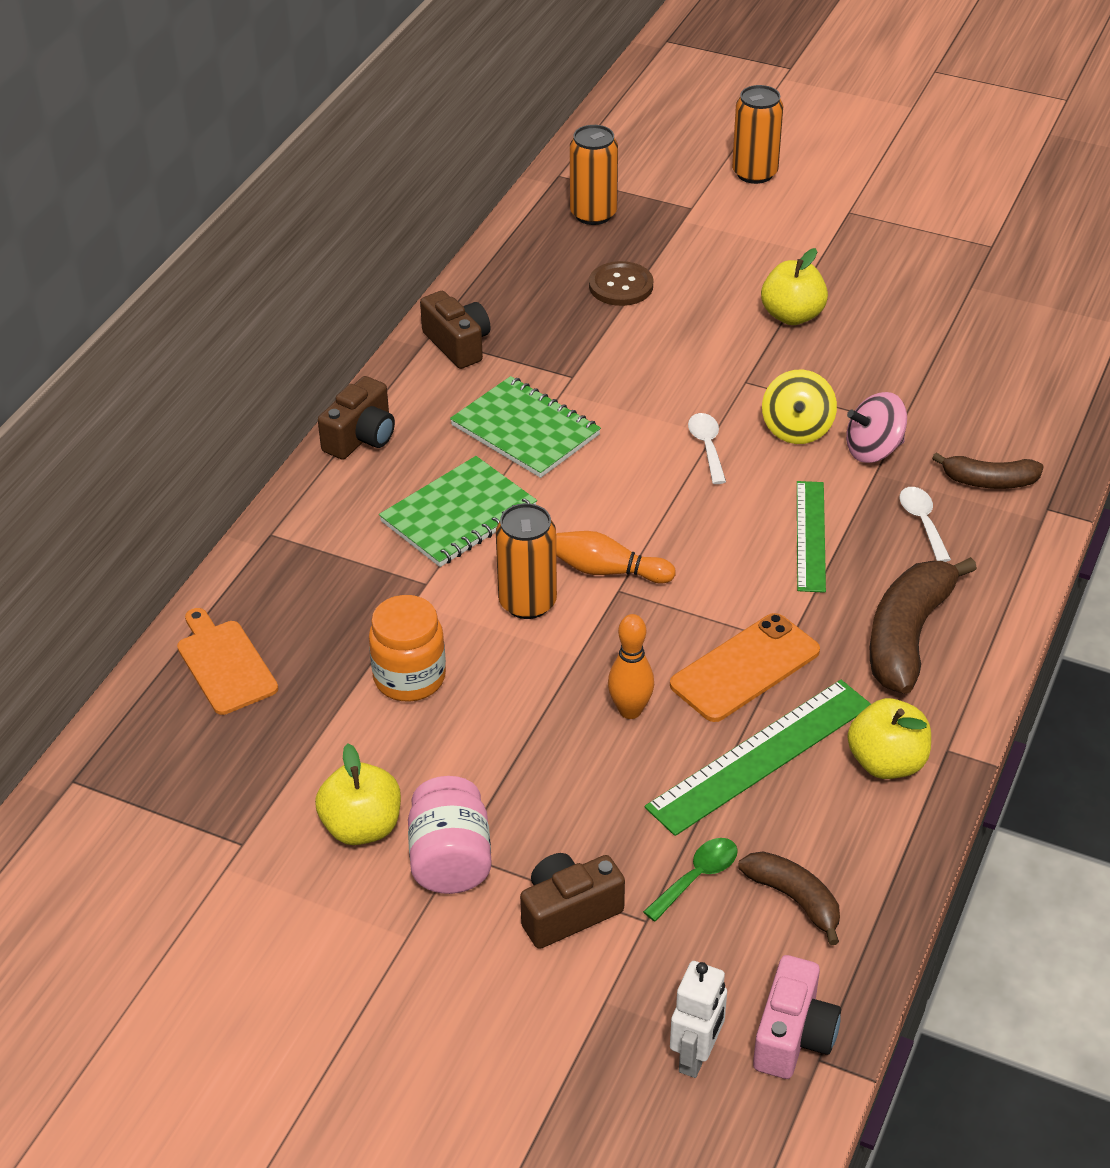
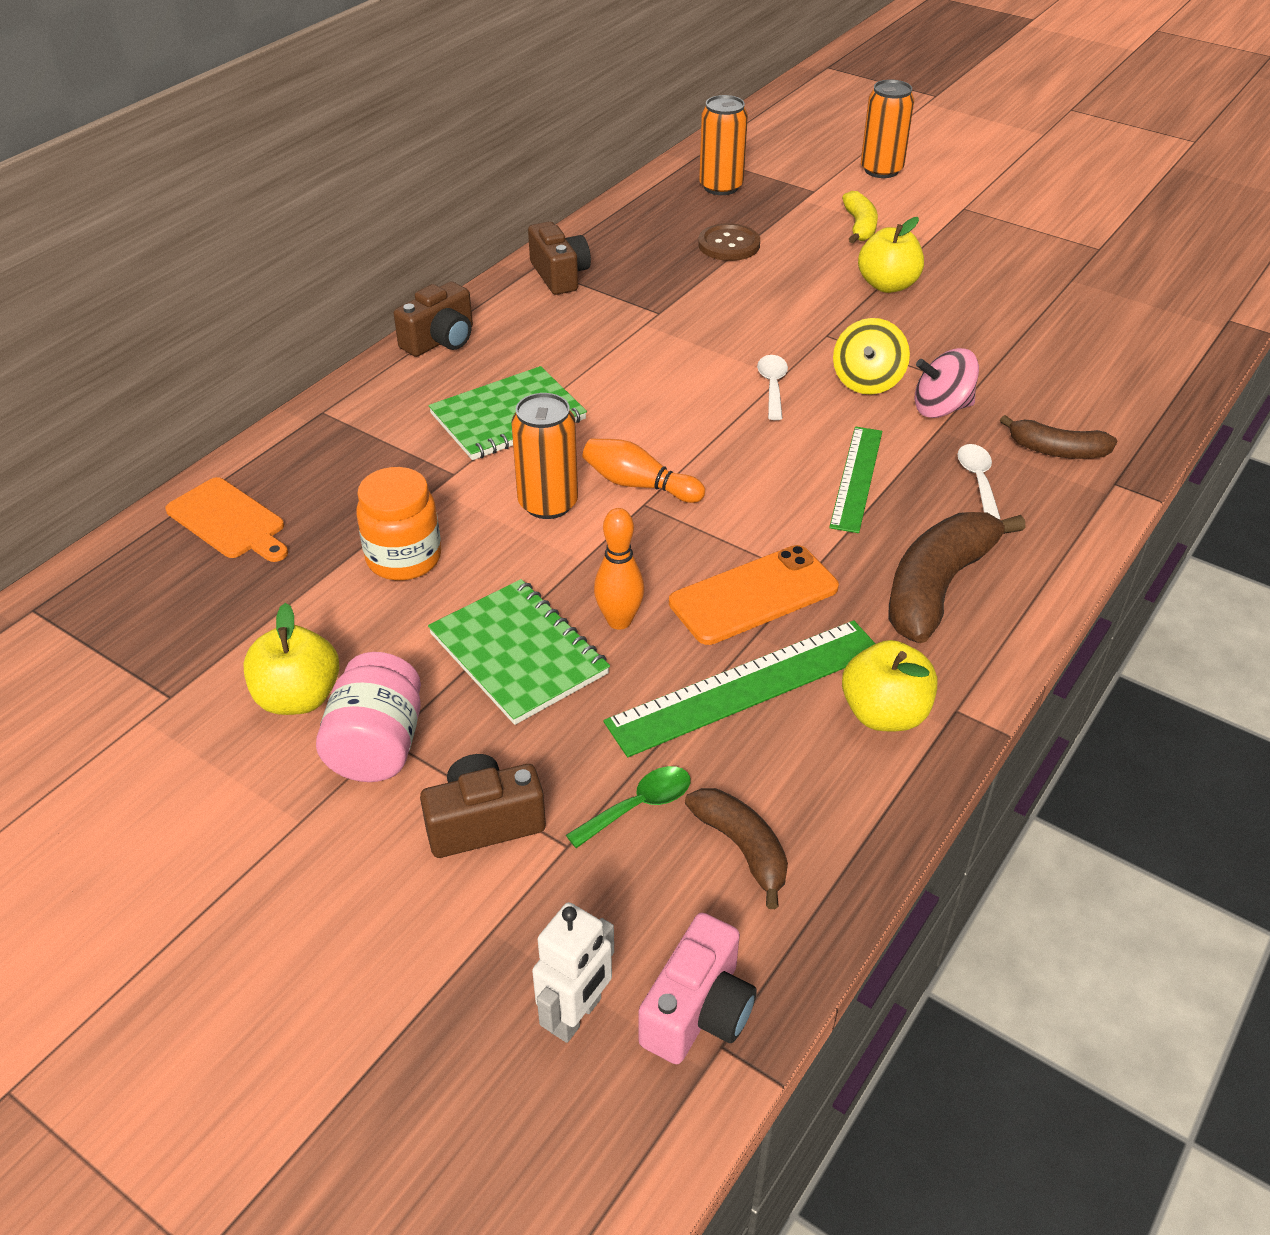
camera: 10 degrees right, 0 degrees up
(225, 664) = (229, 521): orange cutting board -> orange cutting board turned 150 degrees clockwise
(525, 430) = (598, 352): green notebook -> green notebook (518, 654)
(748, 247) = (859, 226): none -> yellow banana

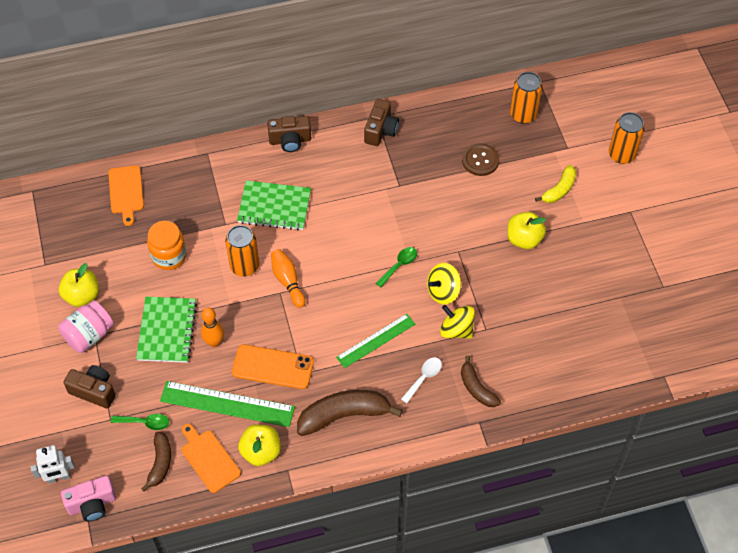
camera: 40 degrees right, 15 degrees up
(772, 386) = (399, 265): white spoon -> green spoon
(817, 782) = (209, 459): none -> orange cutting board
(941, 408) = (456, 330): pink spinning top -> yellow spinning top

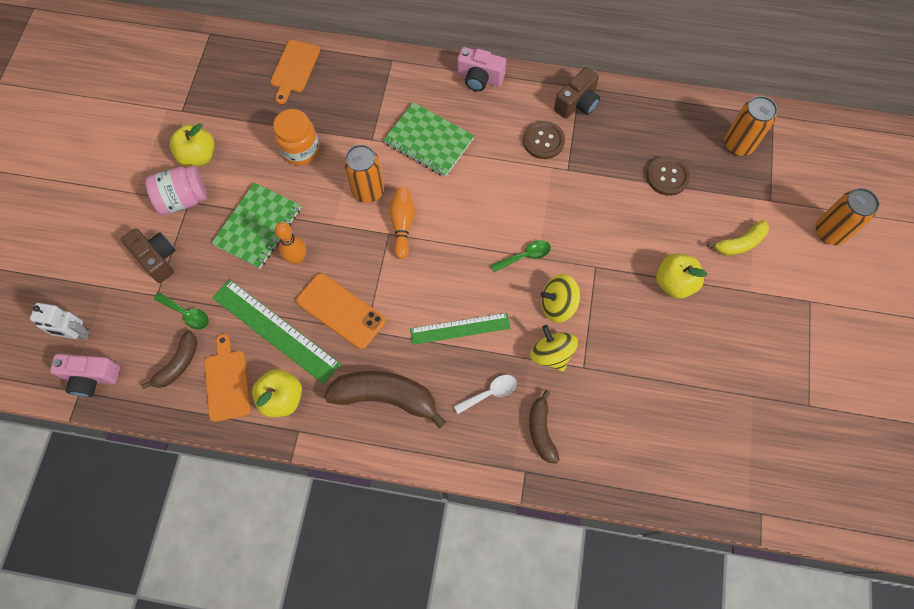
camera: 25 degrees right, 10 degrees up
(290, 140) = (479, 78): brown camera -> pink camera
(368, 170) = (543, 141): none -> brown button

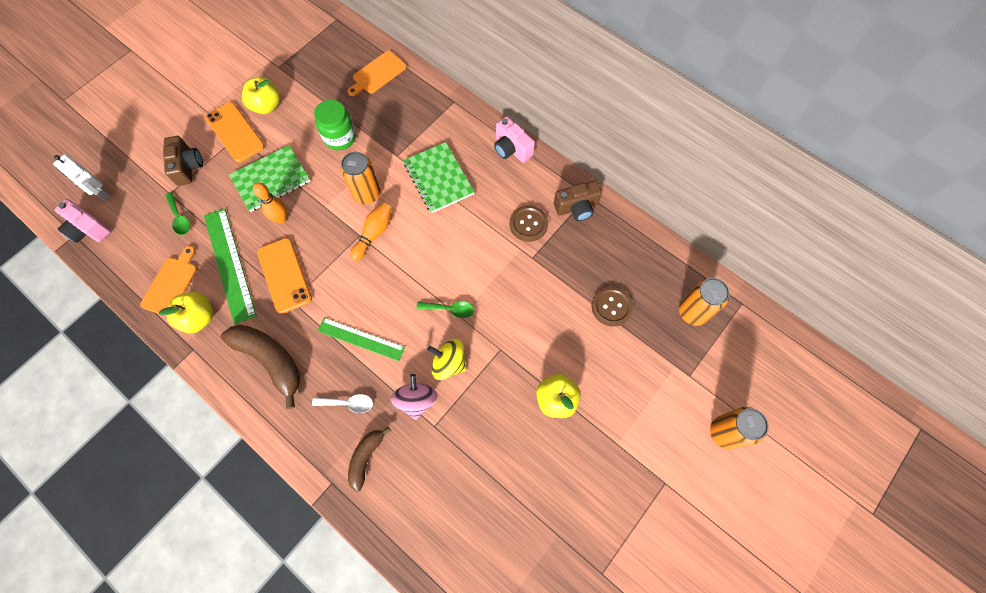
camera: 30 degrees right, 0 degrees up
(178, 364) = (148, 252): brown banana -> none
(183, 199) = (235, 132): pink jar -> orange phone
(300, 150) = (340, 137): orange jar -> green jar
(551, 354) = (416, 400): yellow spinning top -> pink spinning top
(739, 243) = (636, 397): yellow banana -> none

